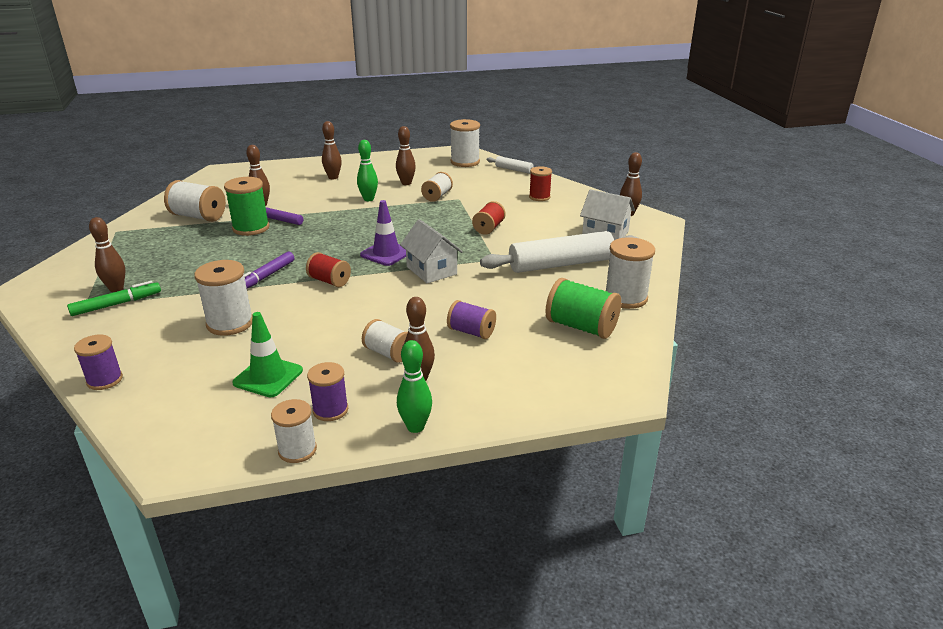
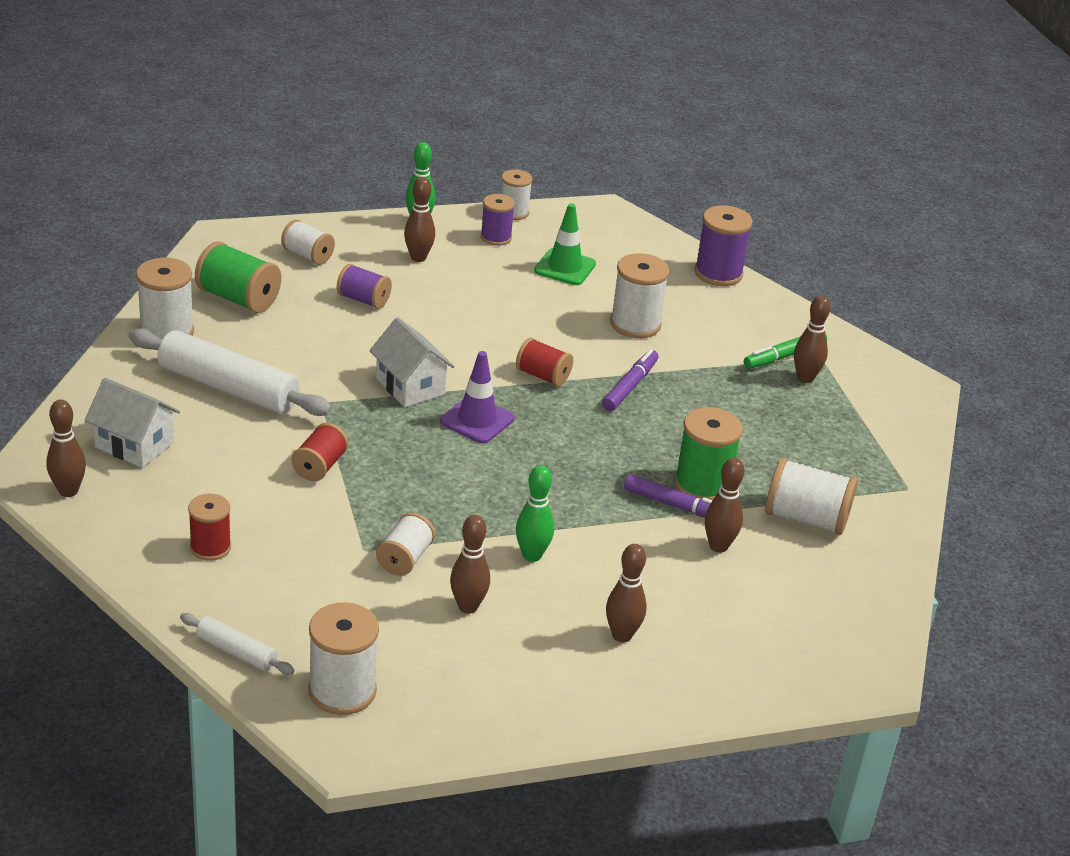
camera: 175 degrees right, 5 degrees up
(105, 380) = (718, 273): purple spool -> purple spool, size x1.53
(388, 353) = (452, 283): white spool -> white spool (308, 255)
(561, 264) = (229, 387): white rolling pin -> white rolling pin turned 45 degrees clockwise

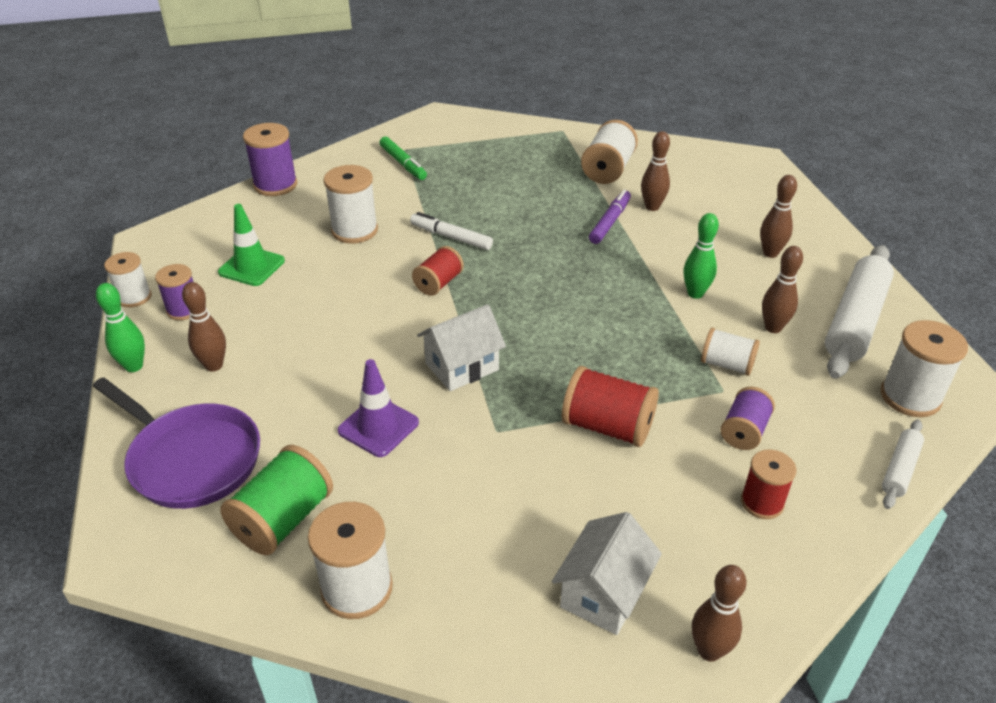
camera: 85 degrees left, 5 degrees up
(229, 387) = (477, 512): white rolling pin -> white rolling pin (855, 321)
(308, 255) = (191, 459): white spool -> purple pan
(320, 466) = (607, 426): red spool -> red spool, size x1.53
(363, 300) = (297, 406): purple spool -> purple spool (744, 431)
(477, 420) = (513, 323): purple traffic cone -> purple traffic cone (378, 427)
(630, 386) = (451, 237): purple marker -> white marker
(702, 485) = (580, 209): green spool -> none
(805, 378) = (433, 157): brown bowling pin -> none

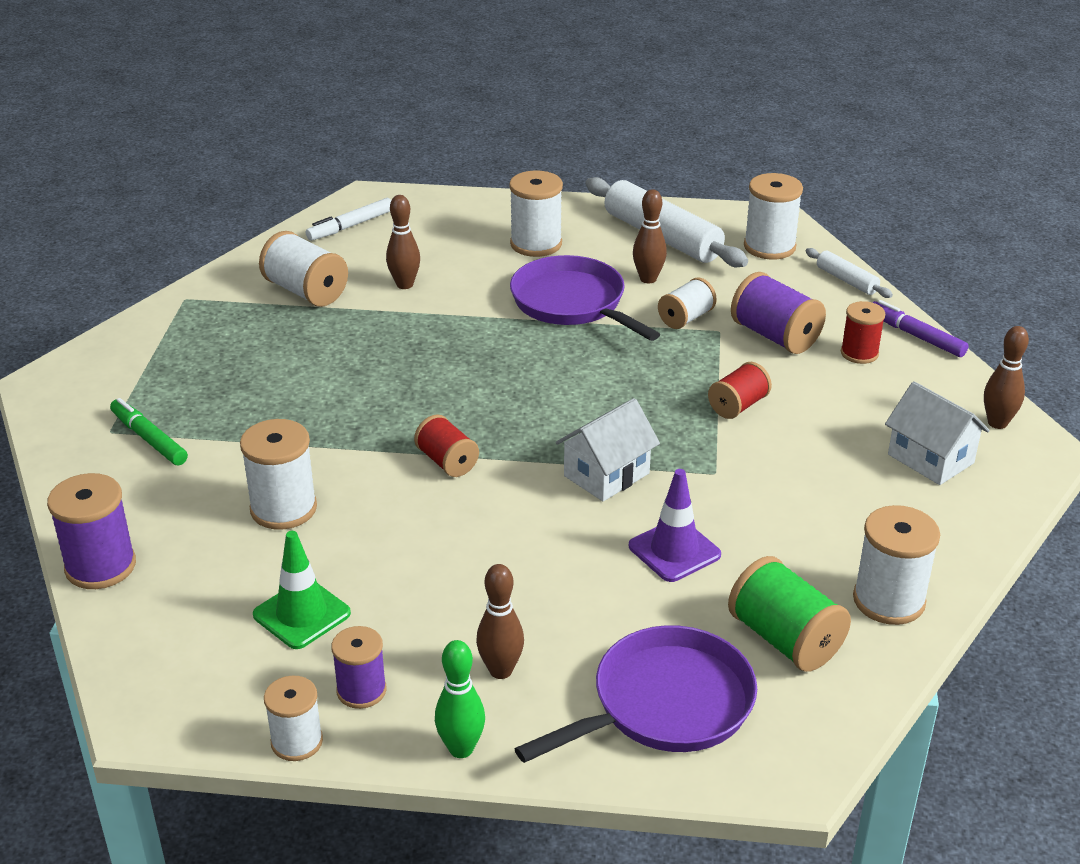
camera: 70 degrees left, 5 degrees down
(403, 163) = (149, 439): green marker -> green marker turned 120 degrees counterclockwise
(451, 237) = (358, 434): white marker -> white marker (351, 226)
(462, 367) = (606, 475): white house -> white house turned 60 degrees clockwise
(607, 426) = (738, 406): red spool -> red spool, size x0.65
(610, 222) = (412, 318): purple marker -> purple marker (916, 336)
(695, 293) = (572, 303): green bowling pin -> purple pan
(744, 431) = (775, 336): purple spool -> purple spool, size x1.53
(770, 253) = (536, 244): brown bowling pin -> white spool

